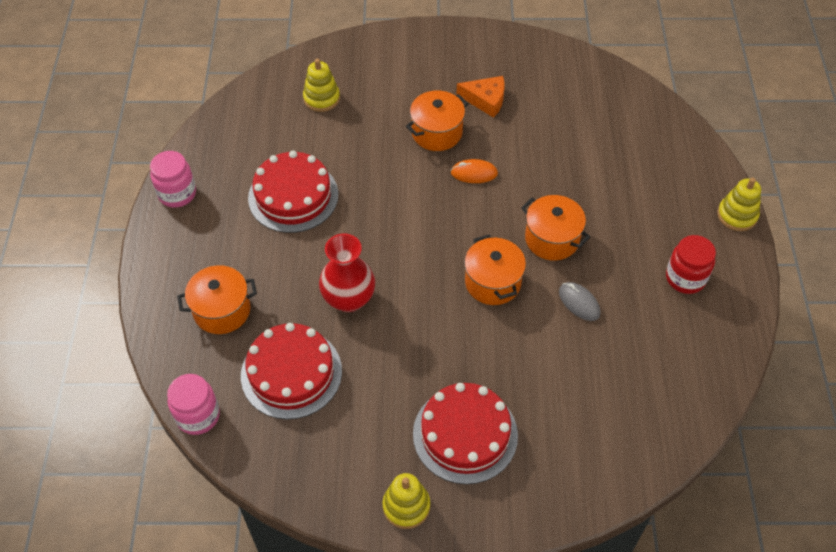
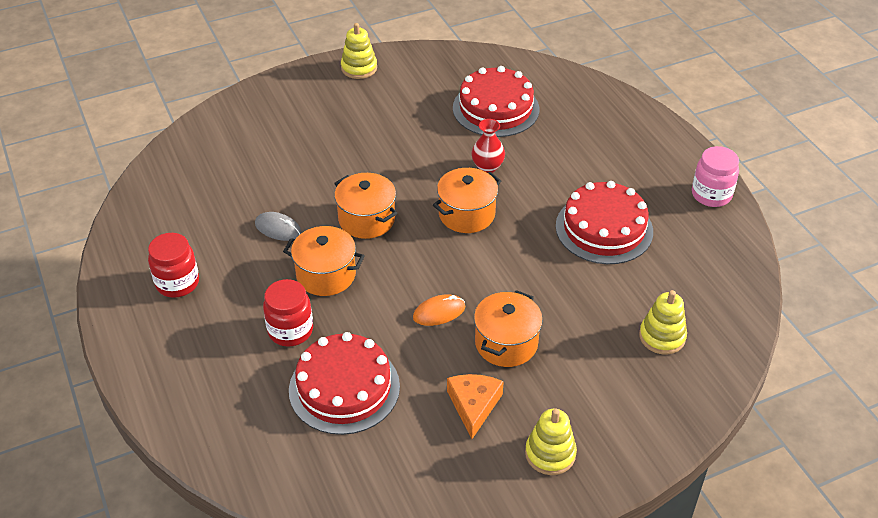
camera: 155 degrees right, 10 degrees down
(198, 416) = (543, 67): pink jar -> none
(222, 310) = (585, 127): orange pot -> orange pot (466, 214)
(349, 299) = (487, 167): red vase -> red vase, size x0.64
(465, 434) = (337, 115): red cake -> red cake (344, 388)
(486, 100) = (473, 405): orange cheese -> orange cheese turned 105 degrees clockwise
(599, 200) = (290, 330): none -> red jar
(737, 215) = (129, 366): yellow stacking toy -> yellow stacking toy (550, 454)

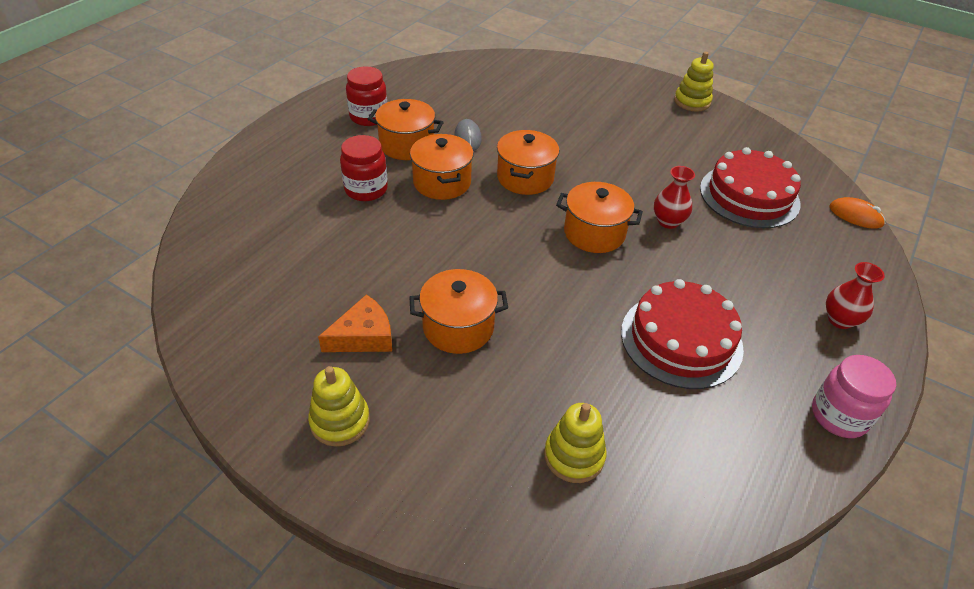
camera: 55 degrees right, 0 degrees up
(249, 274) = (407, 145): none -> orange pot
(344, 388) = (326, 244): red cake -> none
(439, 312) = (458, 265): orange mouse -> orange mouse (855, 216)
(641, 143) = (840, 320): none -> red vase

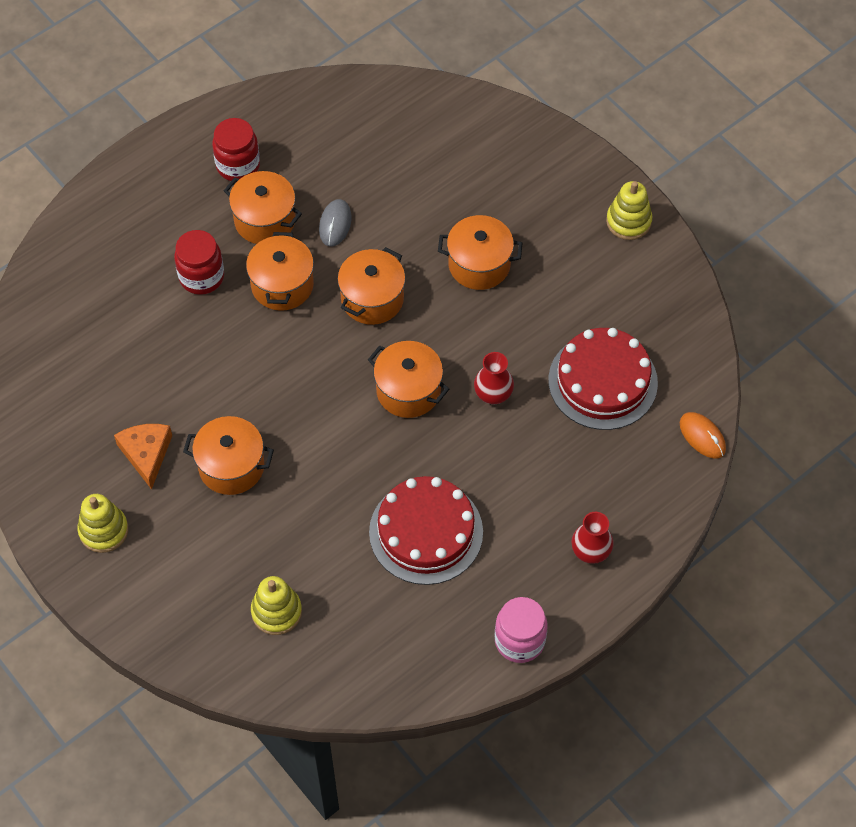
camera: 20 degrees right, 15 degrees up
(363, 336) = (146, 454): orange cheese -> orange cheese turned 90 degrees counterclockwise
(599, 143) = (479, 265): none -> orange pot

